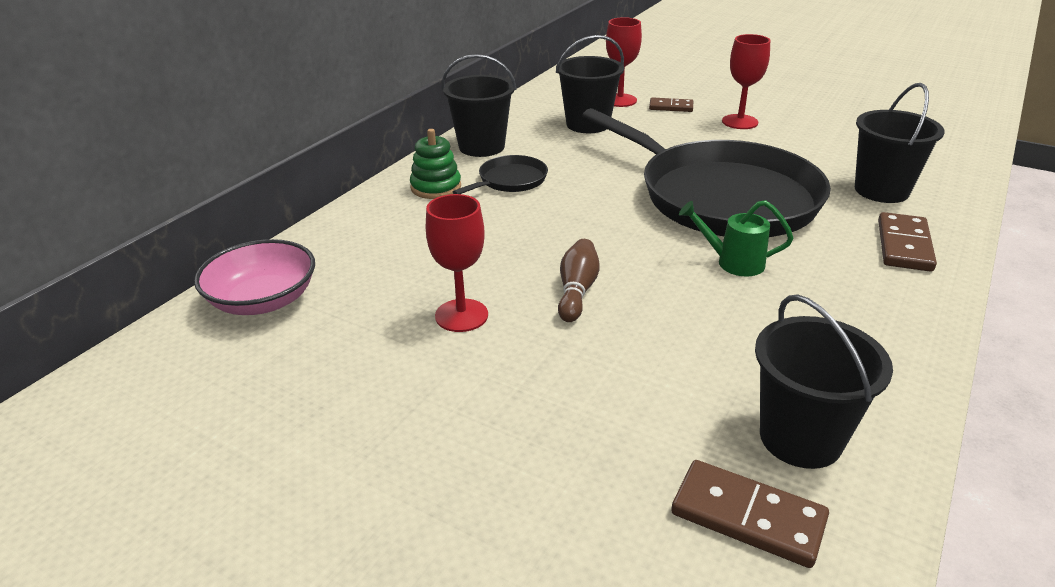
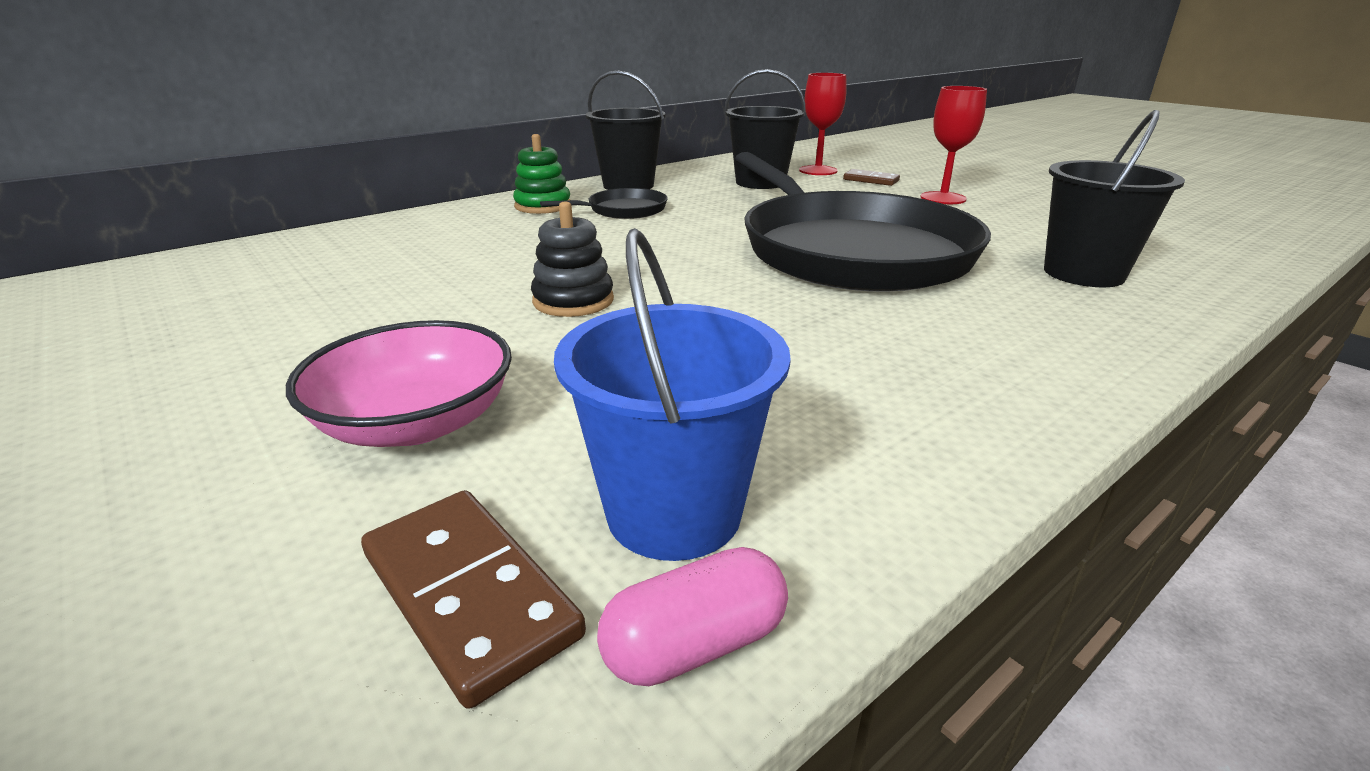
camera: 20 degrees right, 5 degrees down
(263, 300) = (263, 257): pink bowl -> pink bowl (416, 423)
(461, 315) = (422, 299): red goblet -> none
(577, 291) = (573, 301): brown bowling pin -> black stacking toy
(733, 262) = (798, 307): green watering can -> none
(800, 438) = (674, 512): black bucket -> blue bucket
(875, 505) = (695, 644): none -> pink capsule
(904, 245) = (1069, 329): brown domino -> none

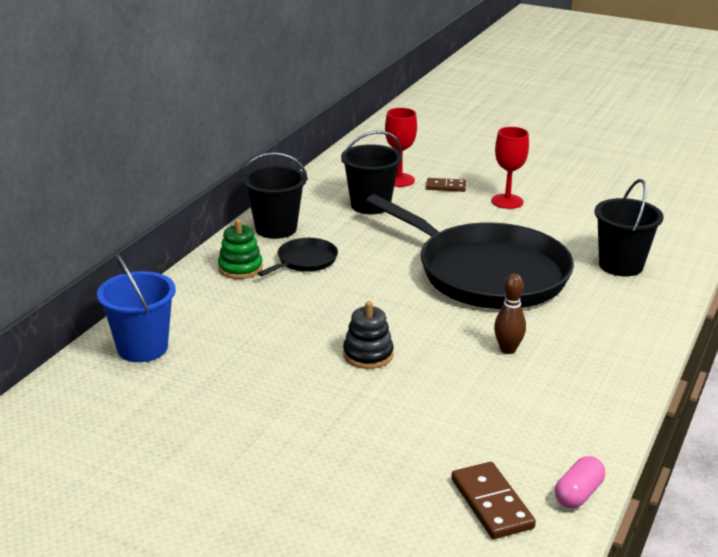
camera: 25 degrees left, 0 degrees up
(416, 423) = (383, 449): pink bowl -> none
(470, 594) = (492, 503): brown domino -> brown domino turned 45 degrees clockwise
(674, 512) = (532, 455): blue bucket -> blue bucket (142, 348)
(797, 335) = (508, 349): none -> brown bowling pin

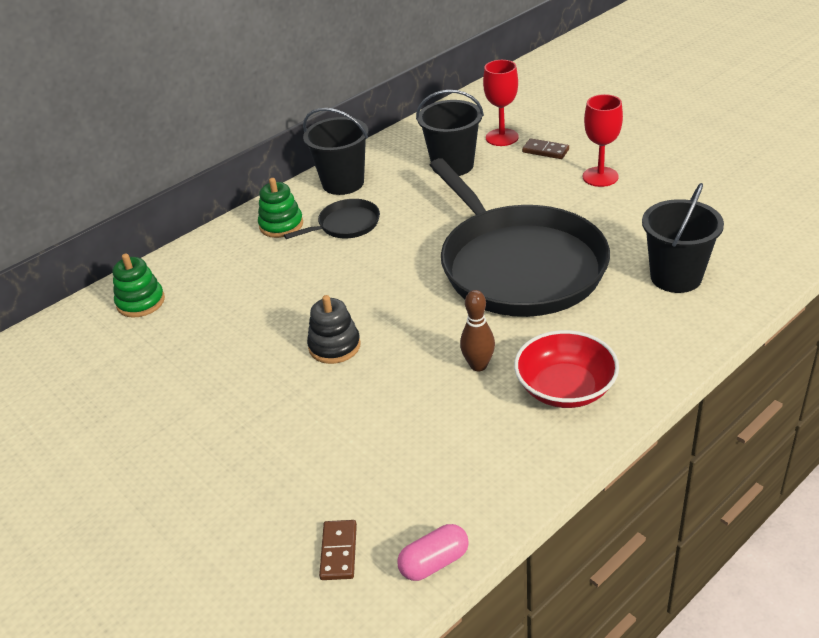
camera: 25 degrees right, 10 degrees up
(142, 348) = (141, 302): blue bucket -> green stacking toy
(492, 503) = (339, 552): brown domino -> brown domino, size x0.65
(591, 354) = (565, 388): none -> red bowl

